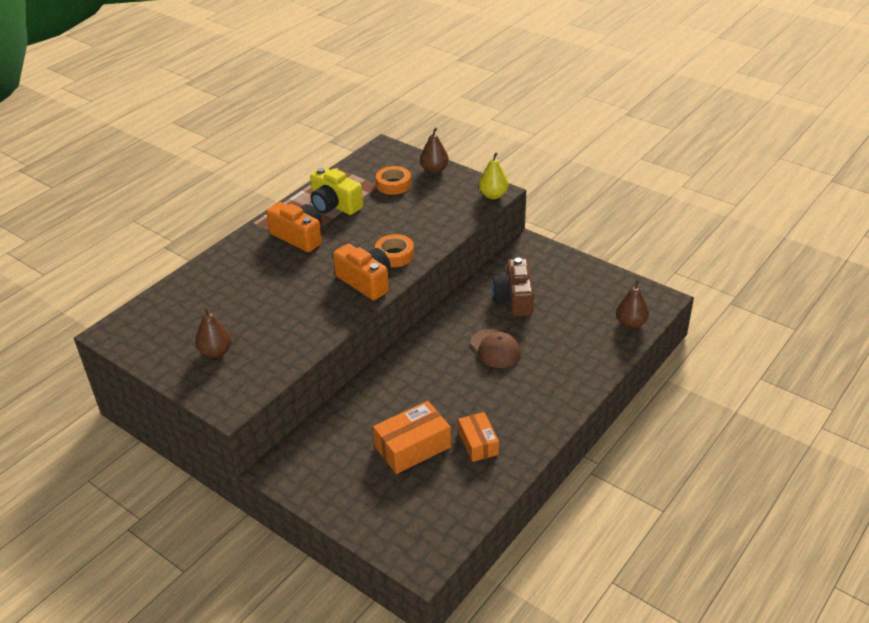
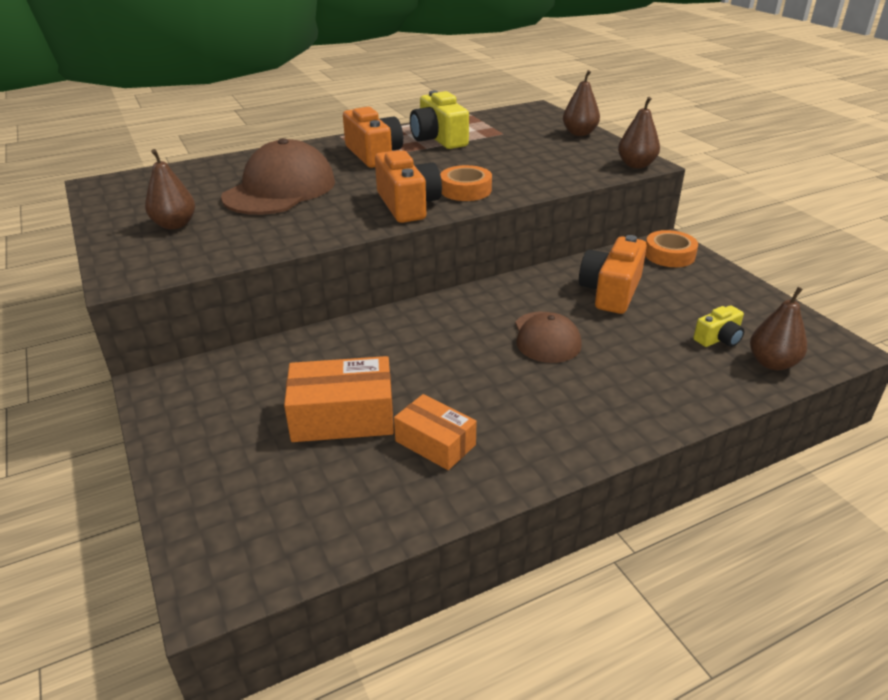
camera: 25 degrees right, 5 degrees down
(260, 294) = (280, 189): none -> brown cap
(393, 184) = (520, 136): orange tape -> orange tape (669, 255)
(478, 443) = (435, 443): orange box -> orange box turned 60 degrees counterclockwise
(493, 195) = (636, 165): yellow pear -> brown pear
(514, 299) = (611, 291): brown camera -> orange camera
(594, 315) = (718, 338): none -> yellow camera

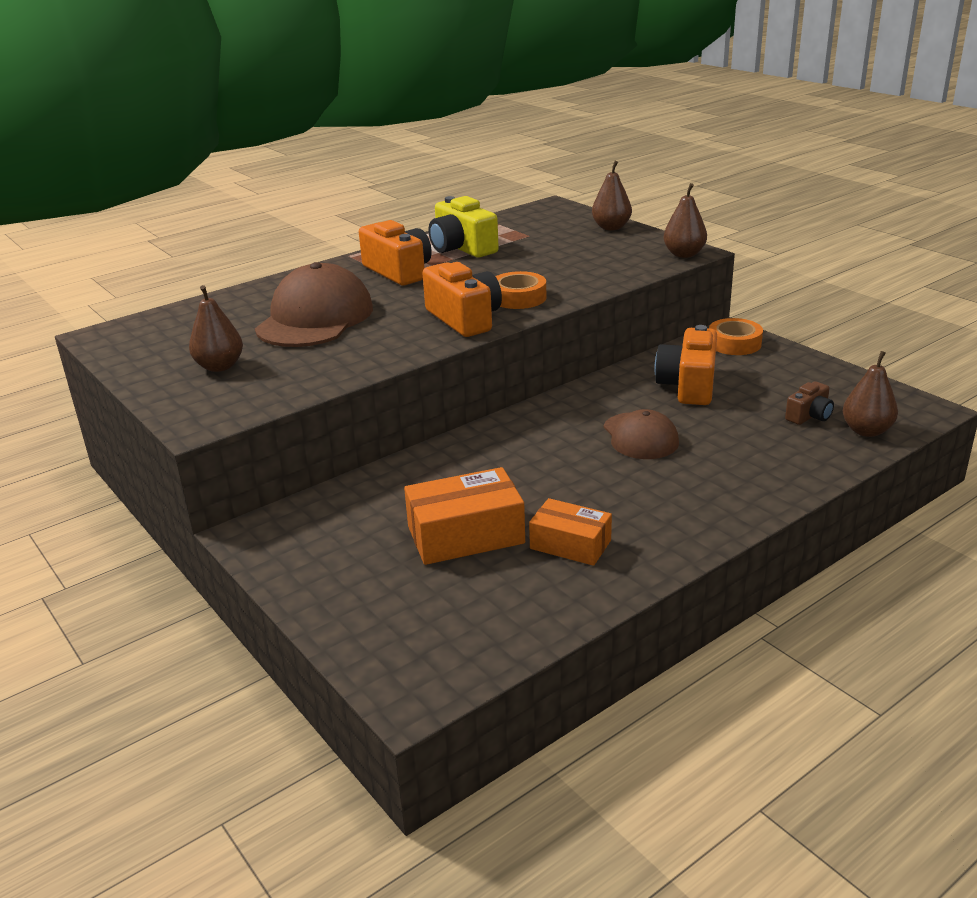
camera: 10 degrees left, 5 degrees down
(718, 338) = (809, 416): yellow camera -> brown camera

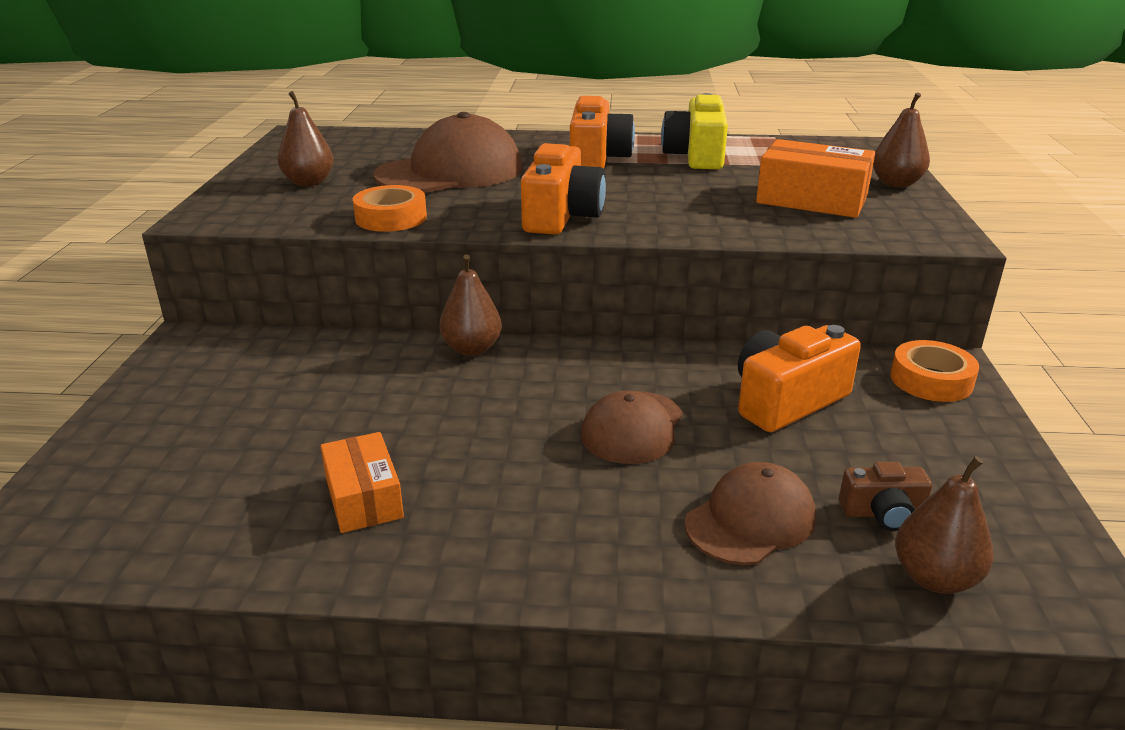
camera: 40 degrees right, 0 degrees up
(465, 535) = (307, 432): orange box -> orange box (812, 200)
(518, 298) = (651, 216): orange tape -> orange tape (391, 218)
(684, 254) = (930, 237): brown pear -> brown pear (472, 349)
(765, 448) = (750, 520): none -> brown cap

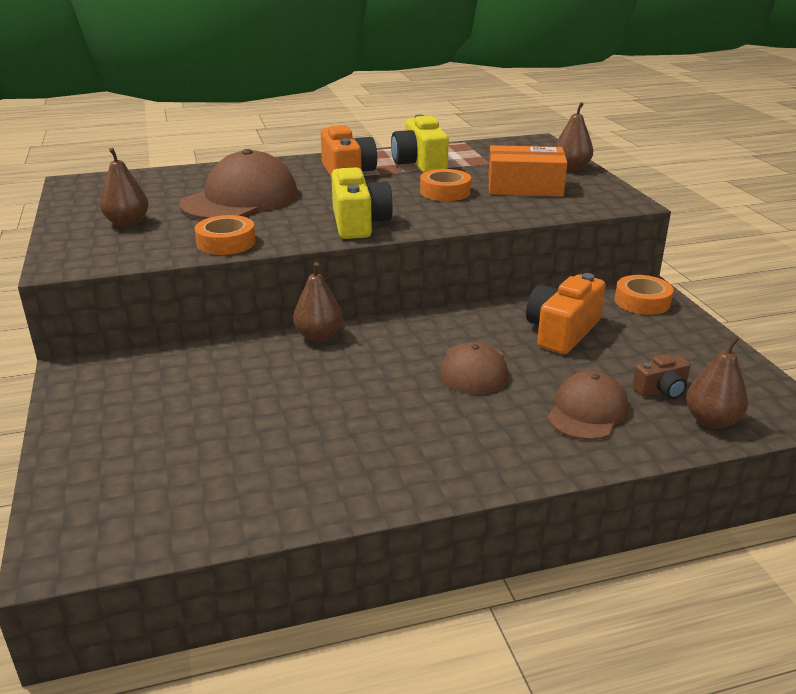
camera: 20 degrees left, 0 degrees up
(363, 497) = (318, 455): orange box -> none
(561, 216) = (358, 223): orange camera -> yellow camera
(700, 193) = (445, 192): none -> orange tape

